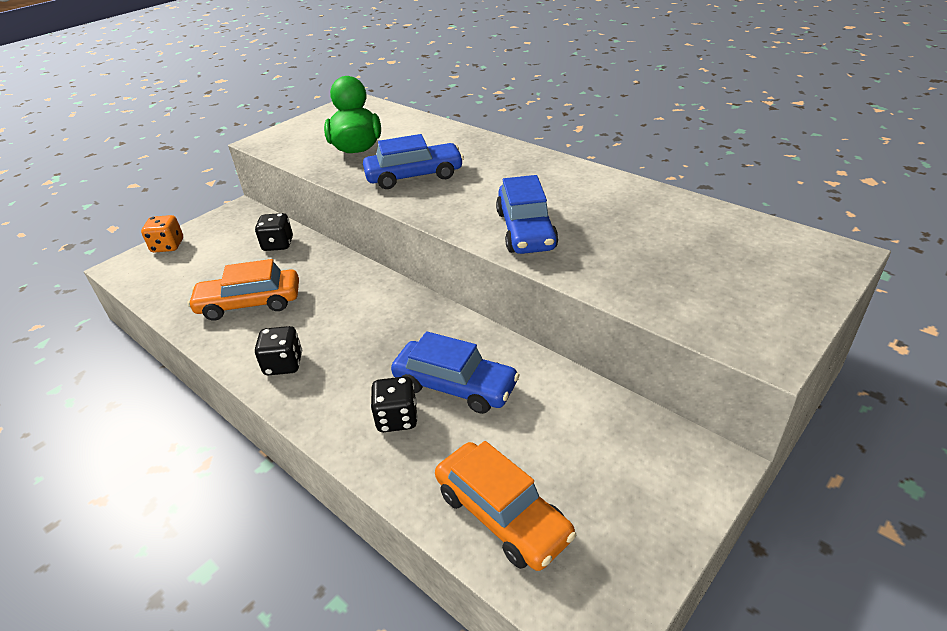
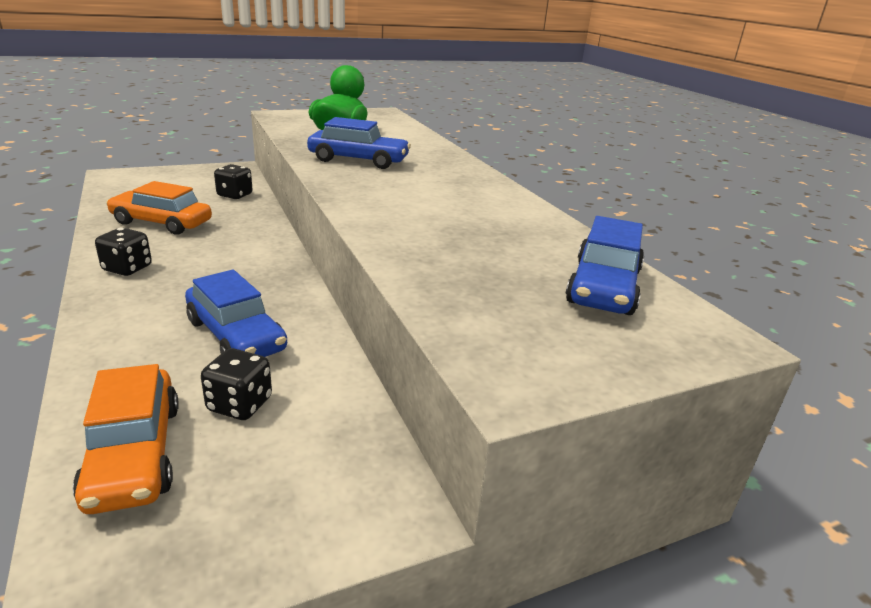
camera: 20 degrees right, 10 degrees down
(168, 246) = (158, 173): orange dice -> none
(397, 418) = (156, 339): black dice -> black dice (240, 404)
(526, 230) = (398, 217): blue car -> blue car (603, 287)

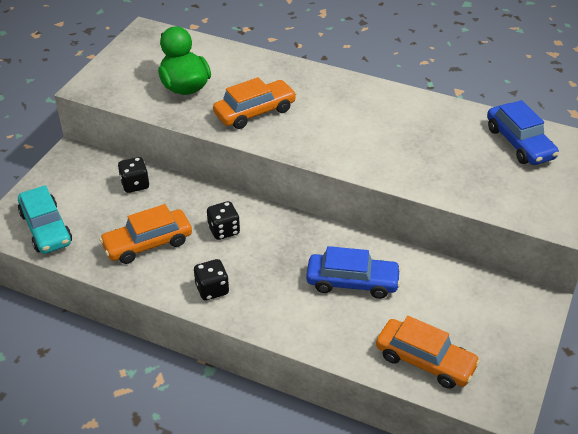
camera: 40 degrees left, 15 degrees up
(132, 186) = (46, 228): none -> turquoise car
(240, 404) = (420, 311): black dice -> black dice (224, 230)
(358, 160) = (255, 112): blue car -> orange car

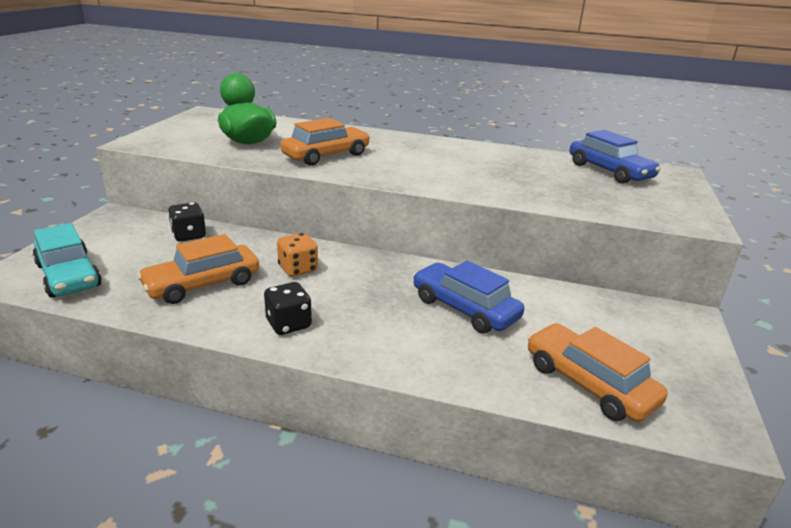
camera: 10 degrees left, 15 degrees down
(224, 230) = (298, 269): black dice -> orange dice
(352, 282) = (464, 308): blue car -> blue car turned 135 degrees counterclockwise
(425, 361) = (588, 383): orange car -> orange car turned 150 degrees counterclockwise

